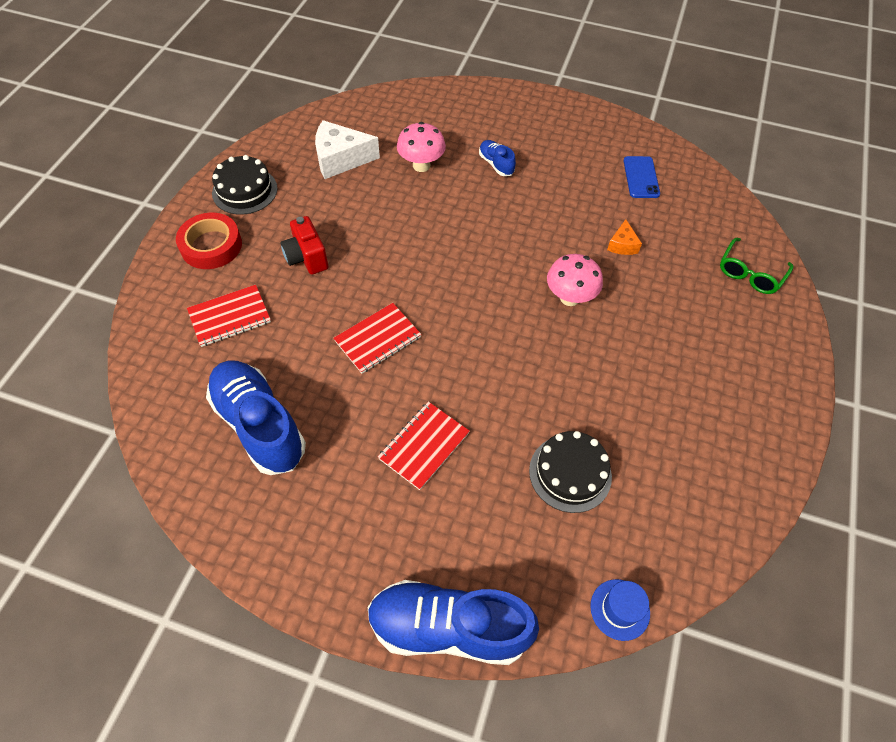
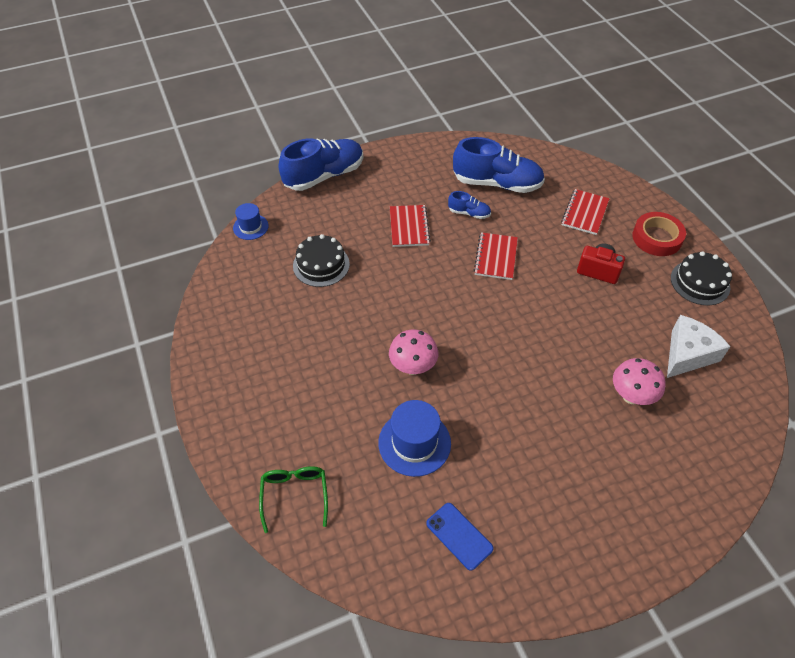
camera: 140 degrees right, 5 degrees down
(496, 164) = (584, 445): blue shoe -> blue shoe (469, 213)
(622, 245) = (414, 443): orange cheese -> blue hat

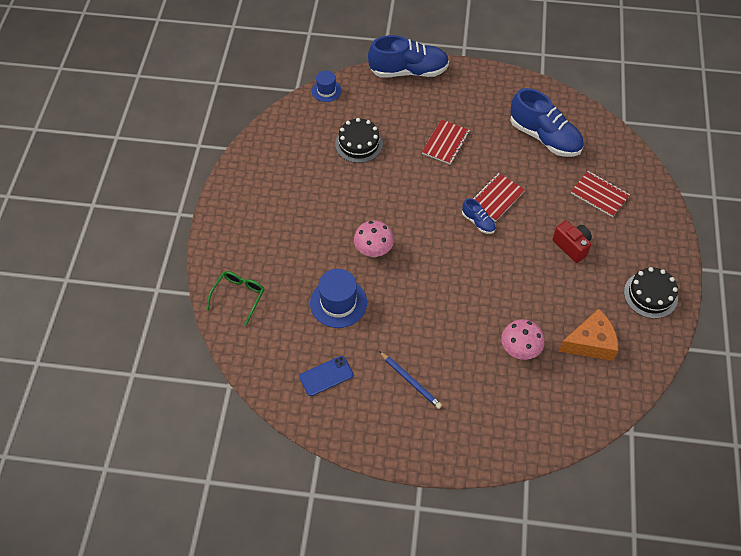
camera: 30 degrees right, 5 degrees up
(459, 536) = (326, 376): blue phone -> blue phone turned 75 degrees clockwise
(469, 213) = (502, 152): blue shoe -> blue shoe (478, 222)
(552, 489) = (410, 381): none -> blue pencil
(584, 213) = (599, 195): red notebook -> red notebook turned 75 degrees clockwise
(657, 238) = (645, 243): red tape -> none
(687, 354) = (590, 343): white cheese -> orange cheese

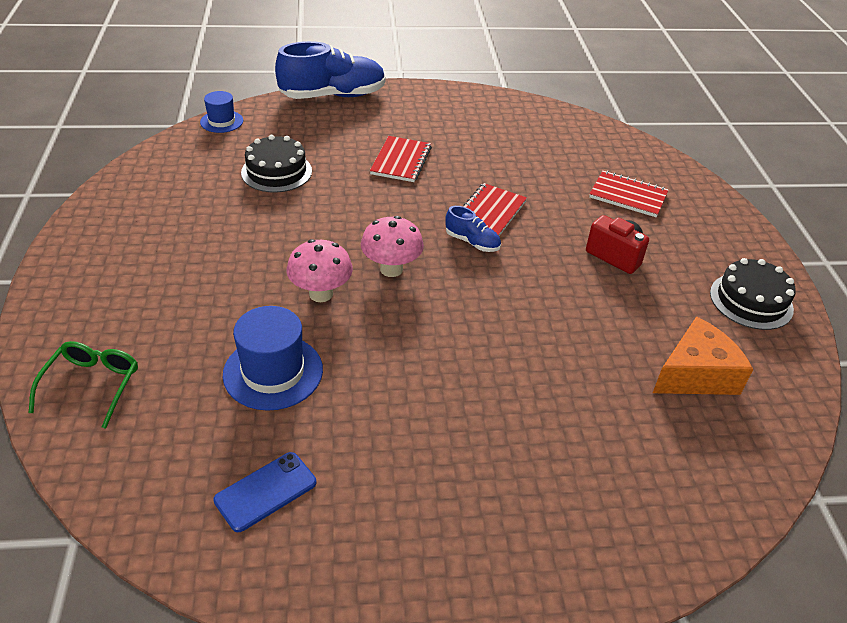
camera: 15 degrees left, 15 degrees down
(410, 381) = (422, 476): blue pencil -> none
(519, 350) = (591, 400): pink mushroom -> pink mushroom (391, 269)
(544, 137) = (532, 144): blue shoe -> none

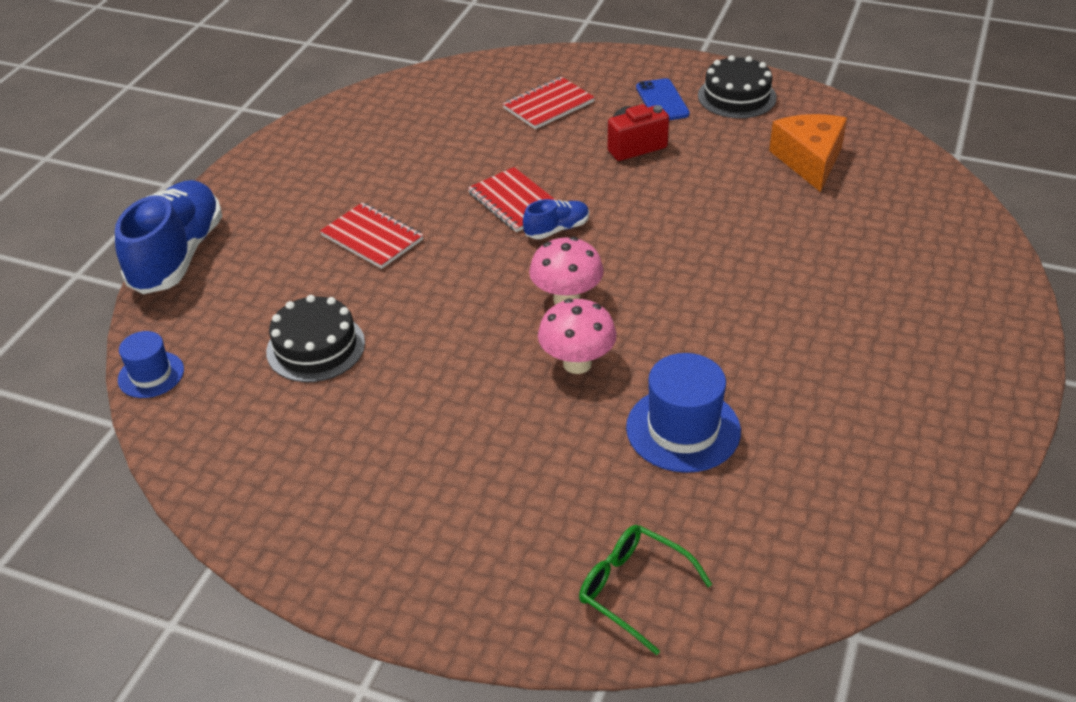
camera: 60 degrees left, 0 degrees up
(266, 491) = (845, 469): blue phone -> blue phone (662, 101)

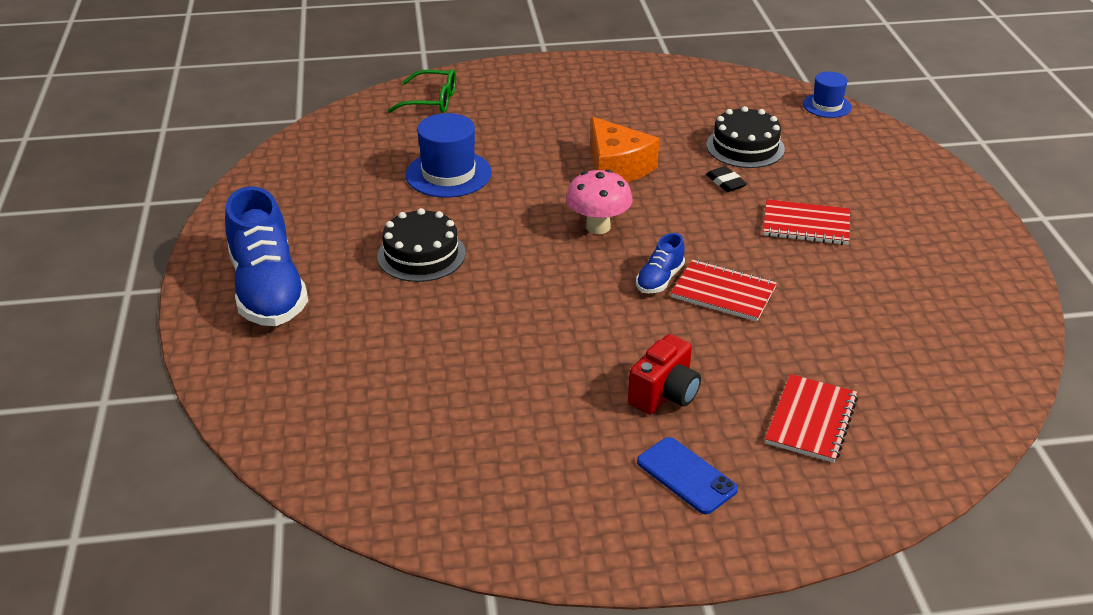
camera: 150 degrees right, 5 degrees down
(178, 256) = (931, 168): blue shoe -> blue shoe (268, 290)
(389, 308) = (726, 182): none -> black eraser
(577, 363) = (552, 189): pink mushroom -> none
(737, 96) = (599, 518): black cake -> black cake (421, 255)
(809, 160) = (457, 441): orange cheese -> orange cheese (617, 167)

